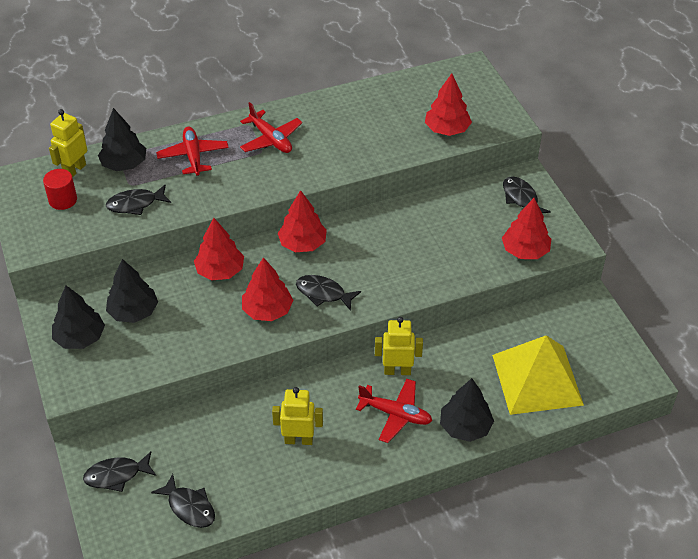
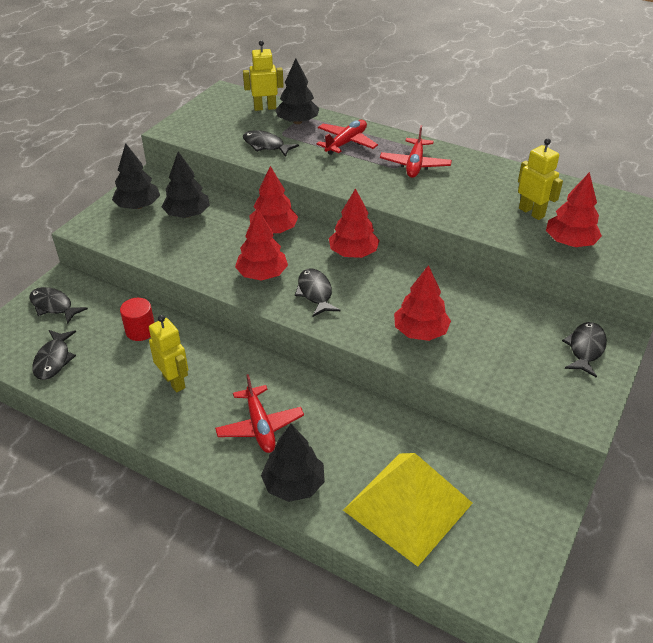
camera: 50 degrees right, 5 degrees down
(63, 200) = (231, 118): red cylinder -> red cylinder (140, 331)
(397, 371) = (309, 399): yellow robot -> yellow robot (531, 212)
(525, 251) = (526, 389): red tree -> red tree (420, 332)

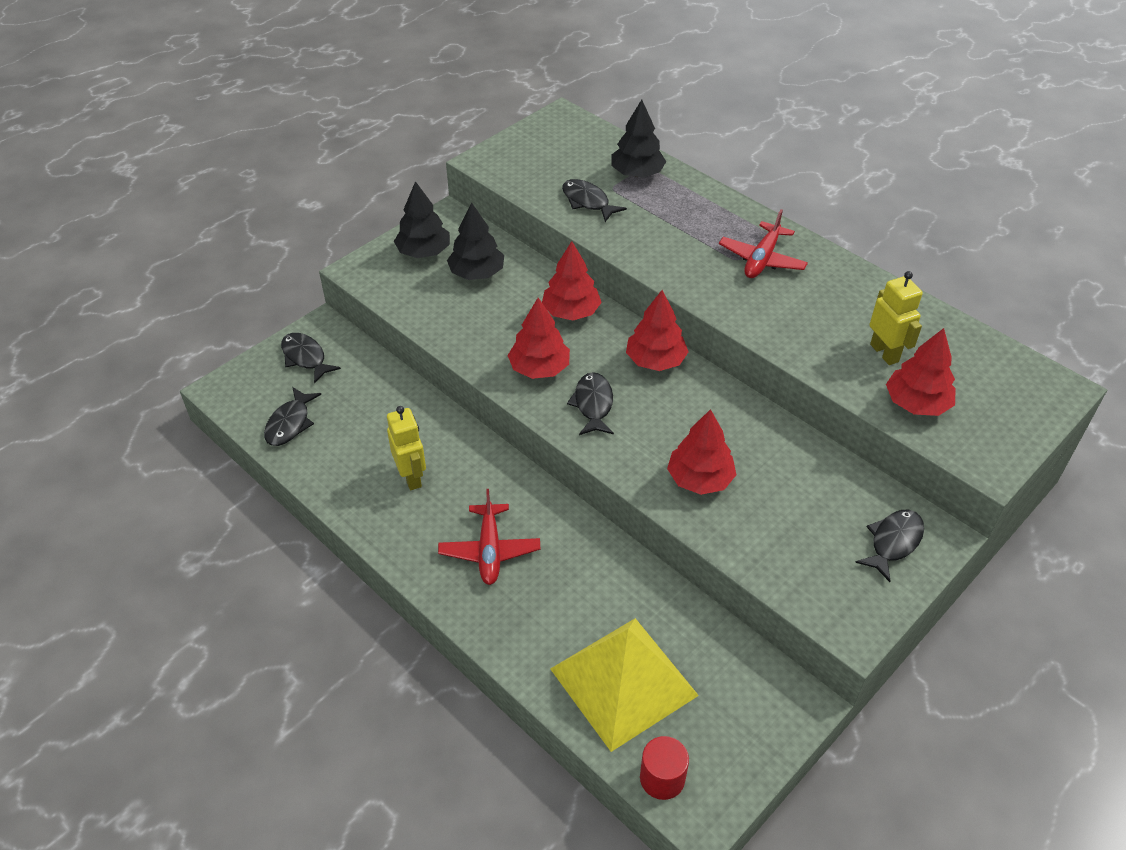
camera: 15 degrees right, 5 degrees up
(140, 331) = (391, 407): red cylinder -> red cylinder (662, 778)
(265, 108) = (604, 147): yellow robot -> none
(294, 484) = (506, 626): black tree -> none
(346, 143) = (687, 213): red plane -> none

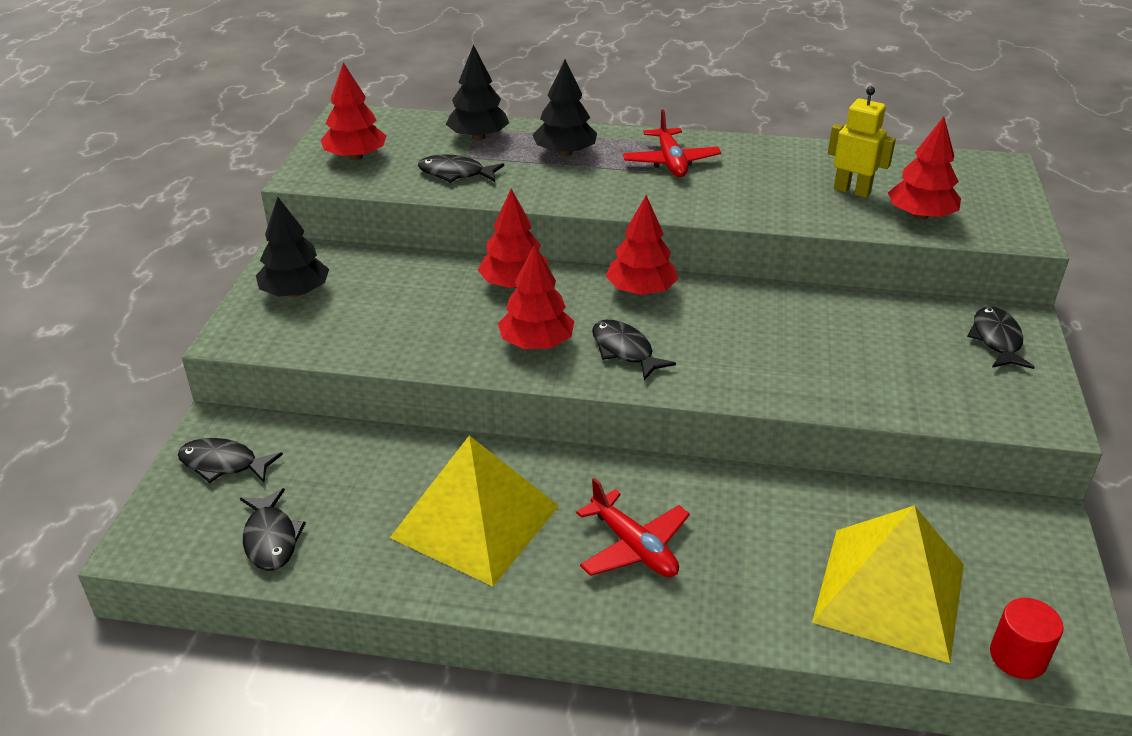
camera: 35 degrees left, 10 degrees down
(411, 477) = (475, 521): yellow robot -> yellow pyramid
(477, 273) = (377, 289): black tree -> black tree (565, 153)
(700, 479) = (791, 367): red tree -> red tree (356, 157)

